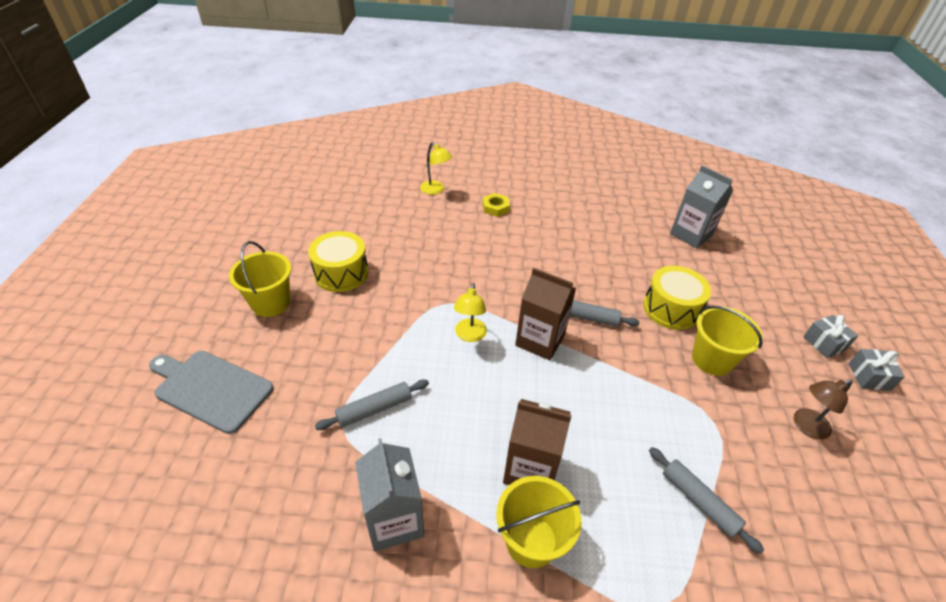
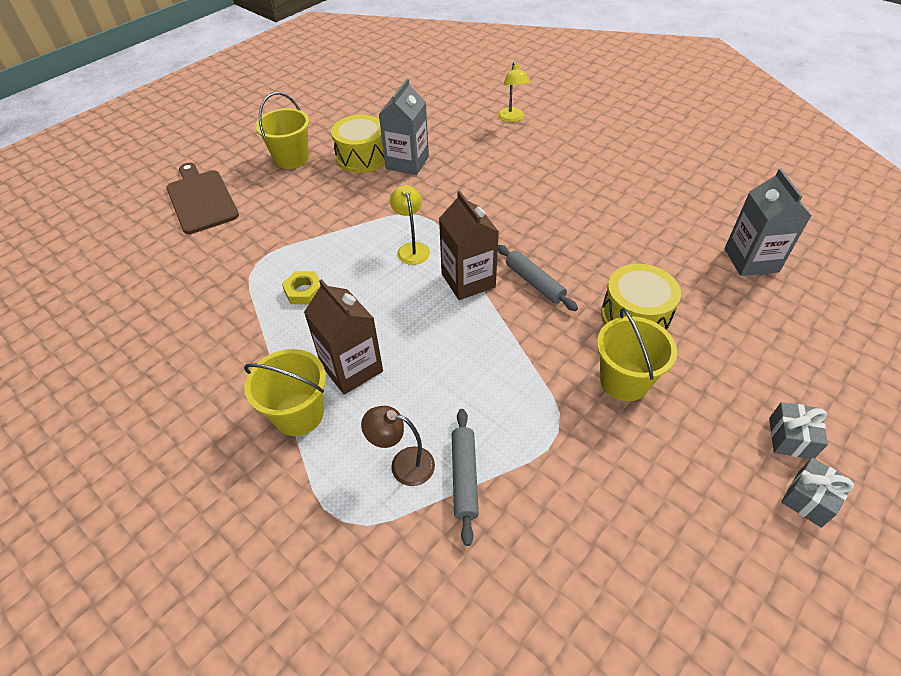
camera: 40 degrees right, 5 degrees up
(211, 388) = (201, 199): grey cutting board -> brown cutting board
(374, 409) = (286, 265): grey rolling pin -> none
(394, 520) = (225, 343): grey carton -> grey carton (407, 162)
(469, 335) = (412, 248): yellow lamp -> yellow lamp turned 120 degrees clockwise
(495, 207) = (553, 153): yellow nut -> yellow nut (304, 291)
(806, 427) = (657, 492): brown lamp -> brown lamp (403, 464)

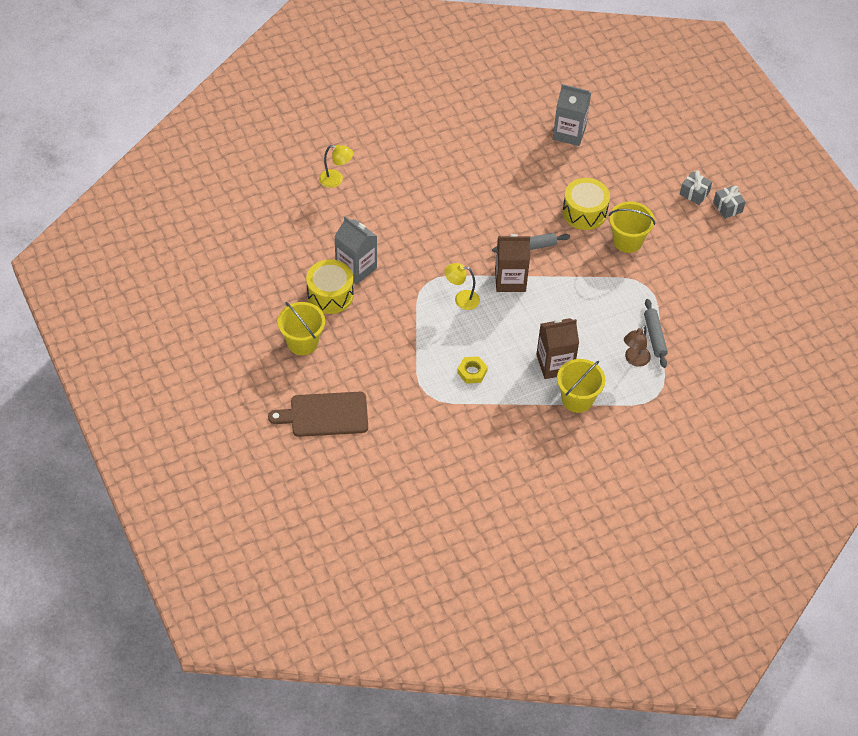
camera: 70 degrees left, 5 degrees up
(464, 477) = (654, 336): grey rolling pin -> grey rolling pin turned 60 degrees clockwise

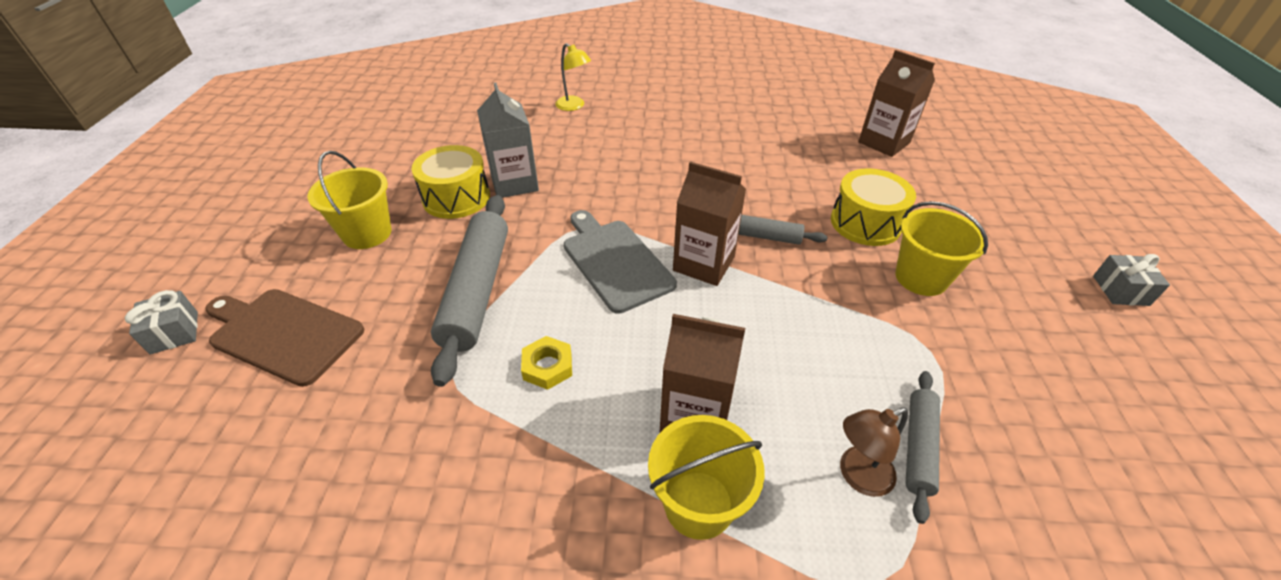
camera: 30 degrees right, 10 degrees down
(401, 349) = (476, 290): none -> grey rolling pin
(461, 299) = (615, 261): yellow lamp -> grey cutting board
(569, 133) = (884, 142): grey carton -> brown carton
(694, 193) = (1059, 255): grey gift -> grey gift (174, 332)

